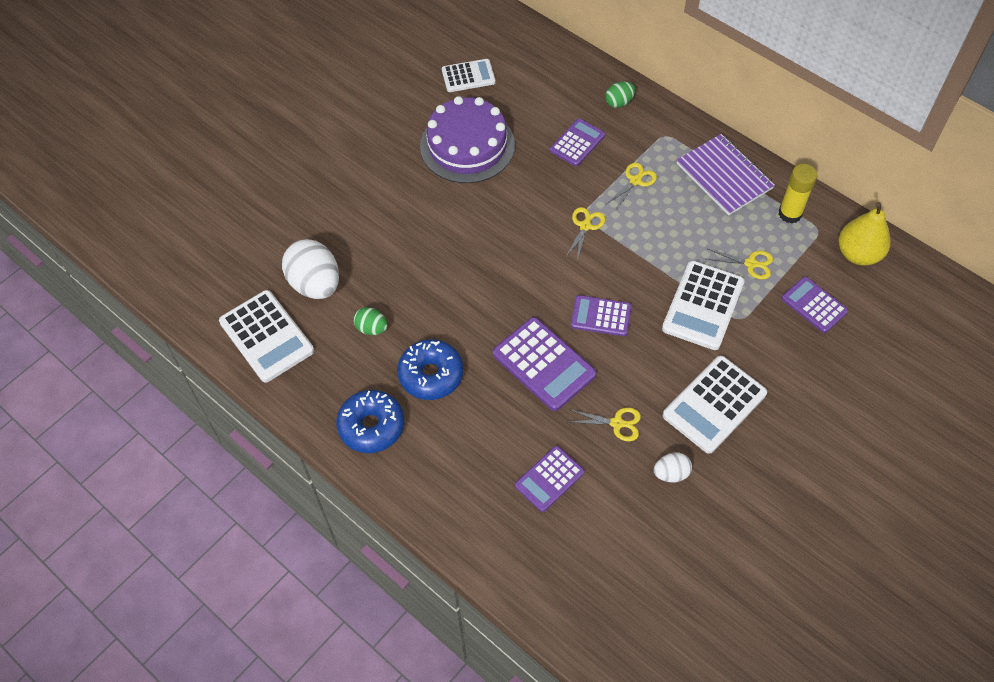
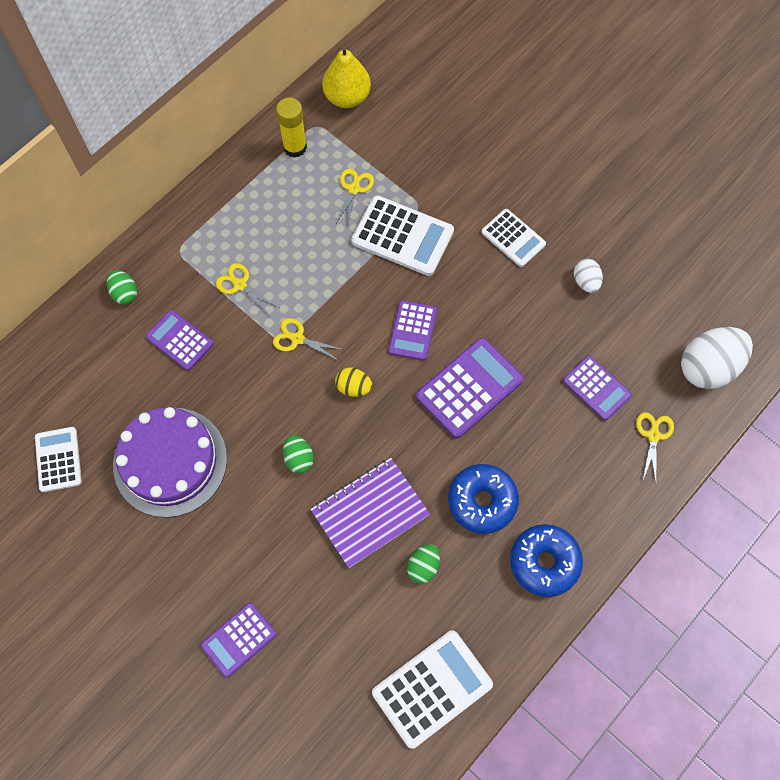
camera: 90 degrees left, 10 degrees up
(315, 284) = (361, 635): white egg -> white egg (708, 367)
(471, 233) = (299, 458): none -> green egg
(540, 271) = (353, 387): none -> yellow egg
(617, 423) = (535, 324): yellow scissors -> yellow scissors (653, 435)
(714, 404) = (513, 238): white calculator -> white calculator, size x0.63
(724, 176) = (241, 200): purple notebook -> purple notebook (370, 513)
(814, 305) = (404, 142): purple calculator -> purple calculator (239, 639)

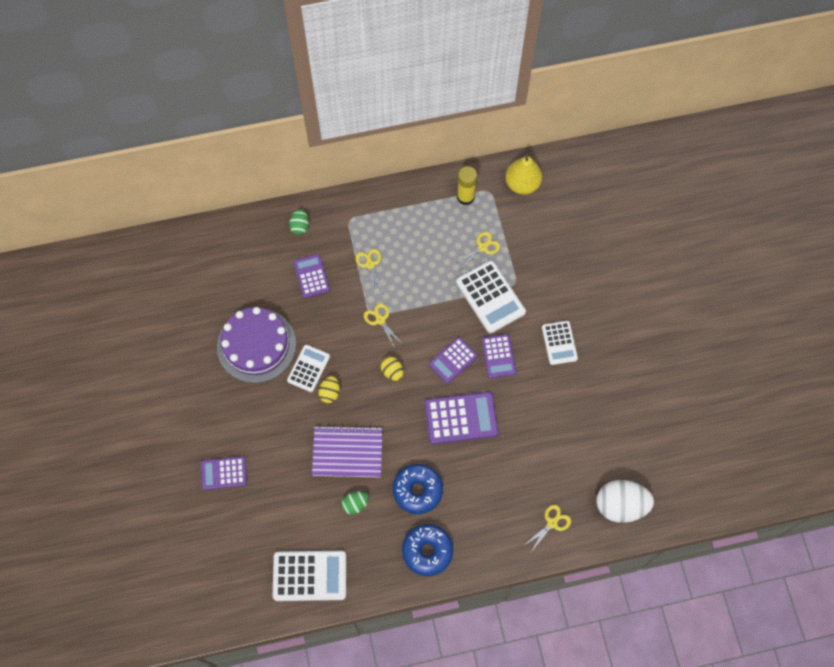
camera: 35 degrees right, 0 degrees up
(58, 459) = (196, 302): white calculator -> white calculator (308, 368)
(299, 458) = (330, 393): green egg -> yellow egg
(586, 282) = (584, 400): white egg -> none
(596, 388) = (539, 470): purple calculator -> purple calculator (498, 356)

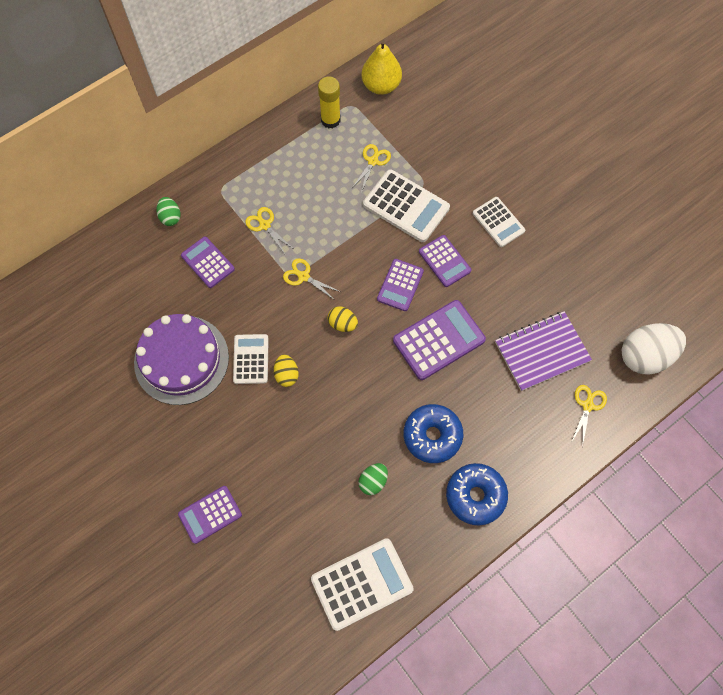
camera: 25 degrees left, 0 degrees up
(347, 452) = (337, 429): purple notebook -> purple notebook (542, 352)

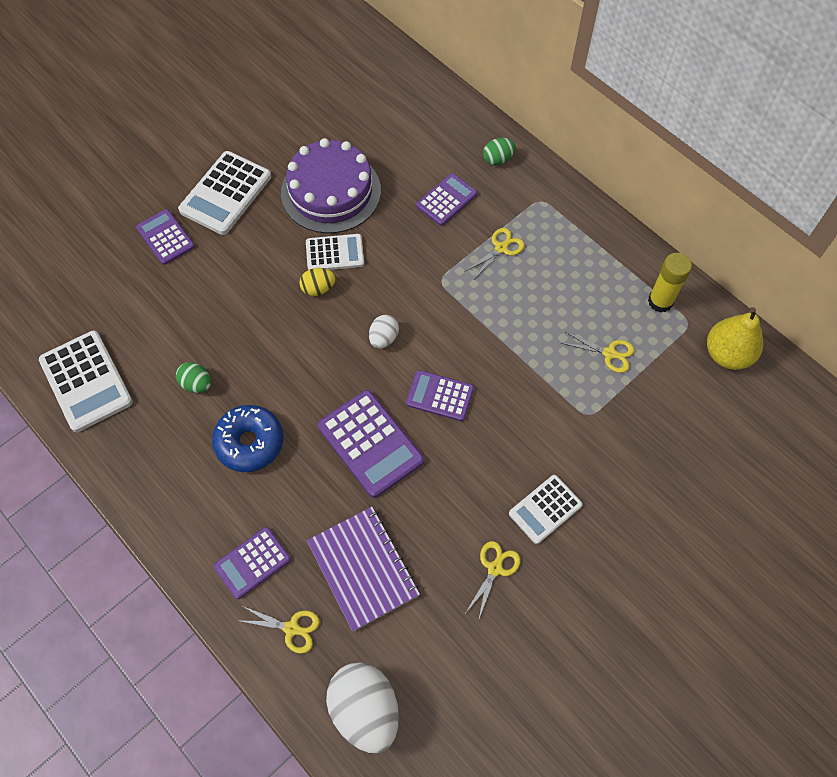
camera: 85 degrees right, 5 degrees down
(303, 276) = (440, 293): yellow scissors -> yellow scissors (495, 568)
(342, 324) = (383, 338): yellow egg -> white egg
(406, 206) = (550, 395): white calculator -> white calculator (226, 193)
(444, 261) = (479, 445): purple calculator -> purple calculator (252, 563)
(475, 495) = (177, 493): blue donut -> none

